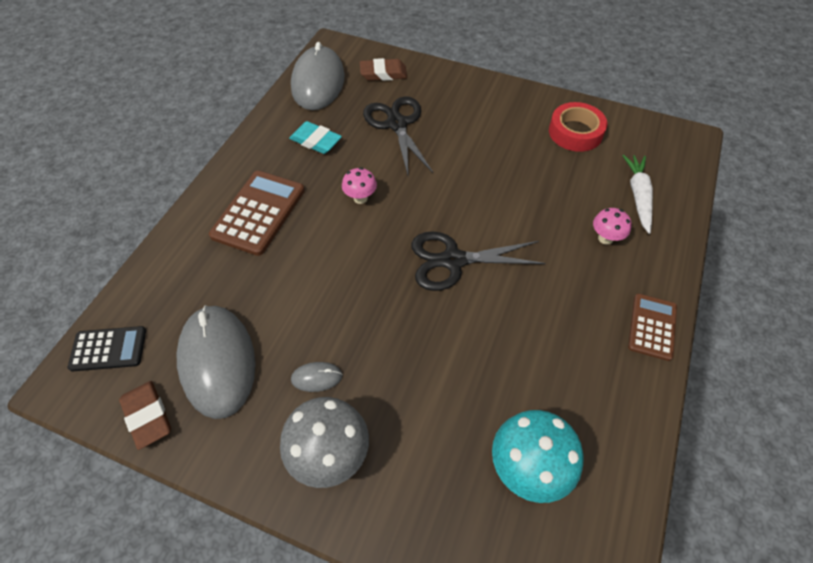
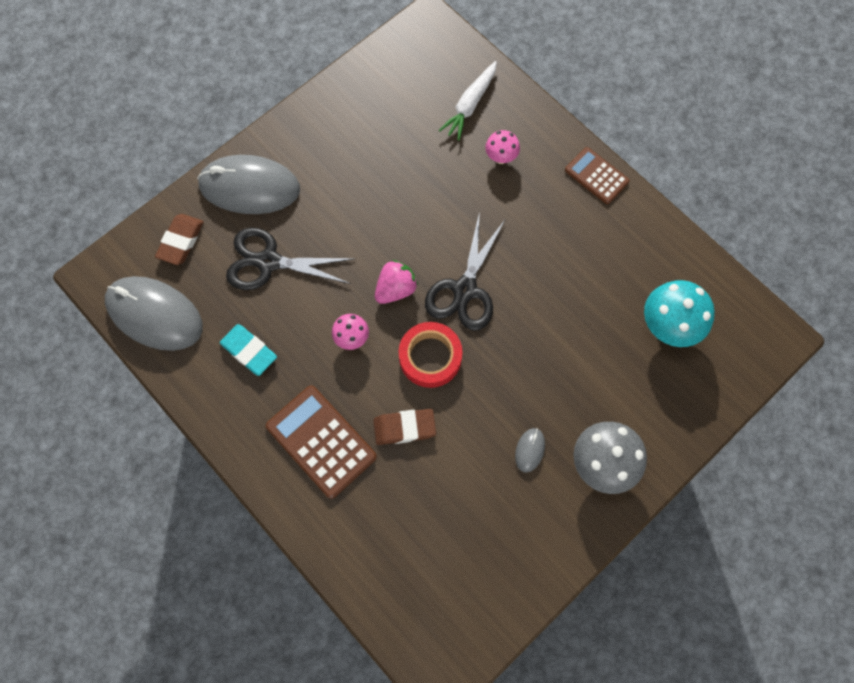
camera: 65 degrees left, 15 degrees up
(108, 349) = (420, 626): black calculator -> none
(147, 416) = (506, 603): brown eraser -> brown eraser (404, 428)
(217, 362) = (478, 529): grey mouse -> grey mouse (249, 187)
(316, 141) = (249, 351): turquoise eraser -> turquoise eraser turned 75 degrees clockwise
(422, 210) = (396, 289): none -> pink strawberry
(575, 132) = (370, 109): red tape -> red tape (430, 357)
(638, 196) = (470, 105): white carrot -> white carrot turned 90 degrees counterclockwise

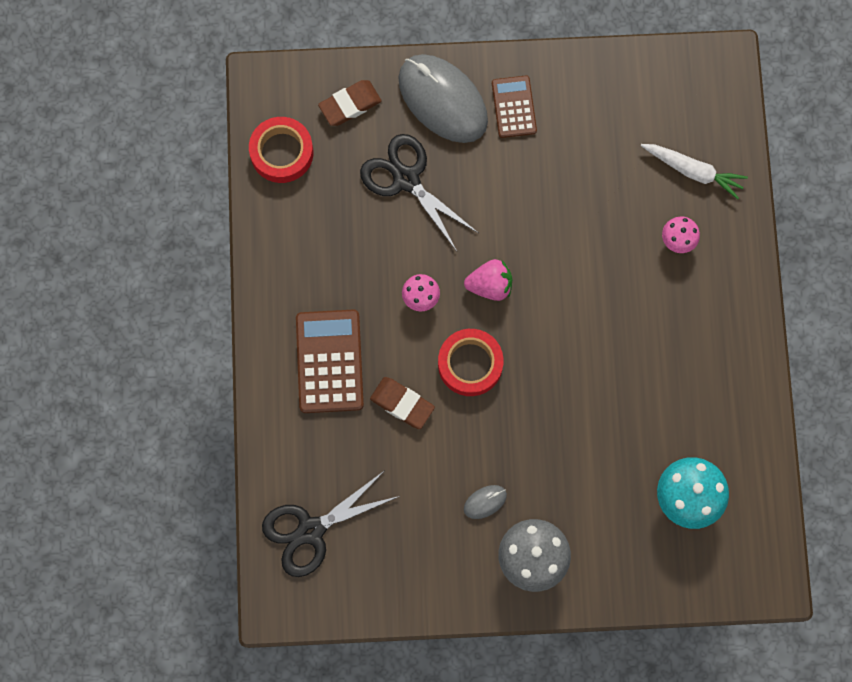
camera: 40 degrees right, 5 degrees up
(154, 314) = (282, 152): grey mouse -> red tape
(249, 351) = (331, 243): turquoise eraser -> none
(465, 290) = (546, 331): black scissors -> black scissors (311, 530)
(470, 105) = (693, 171): white carrot -> white carrot turned 135 degrees counterclockwise
(596, 176) = (746, 323): brown calculator -> brown calculator (514, 107)

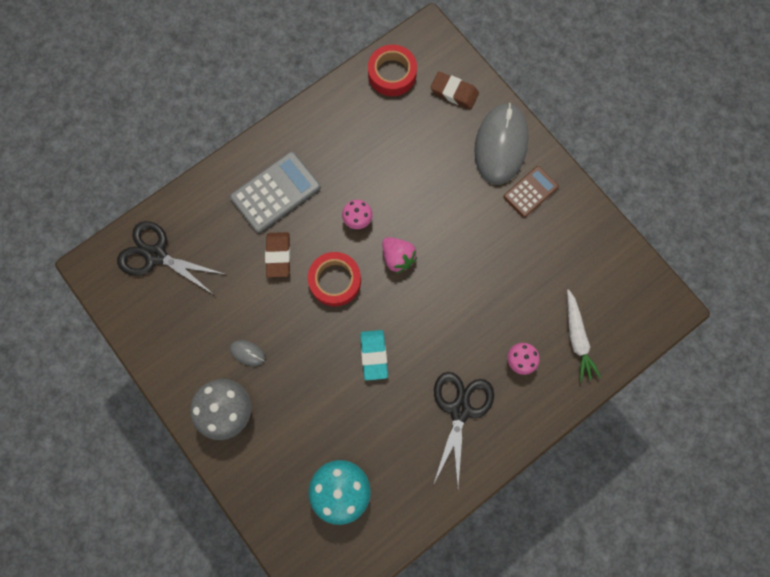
camera: 55 degrees right, 0 degrees up
(329, 361) = (275, 192): brown calculator -> grey calculator
(406, 179) = (430, 158): black scissors -> black scissors (460, 410)
(575, 377) = (374, 355): none -> turquoise eraser

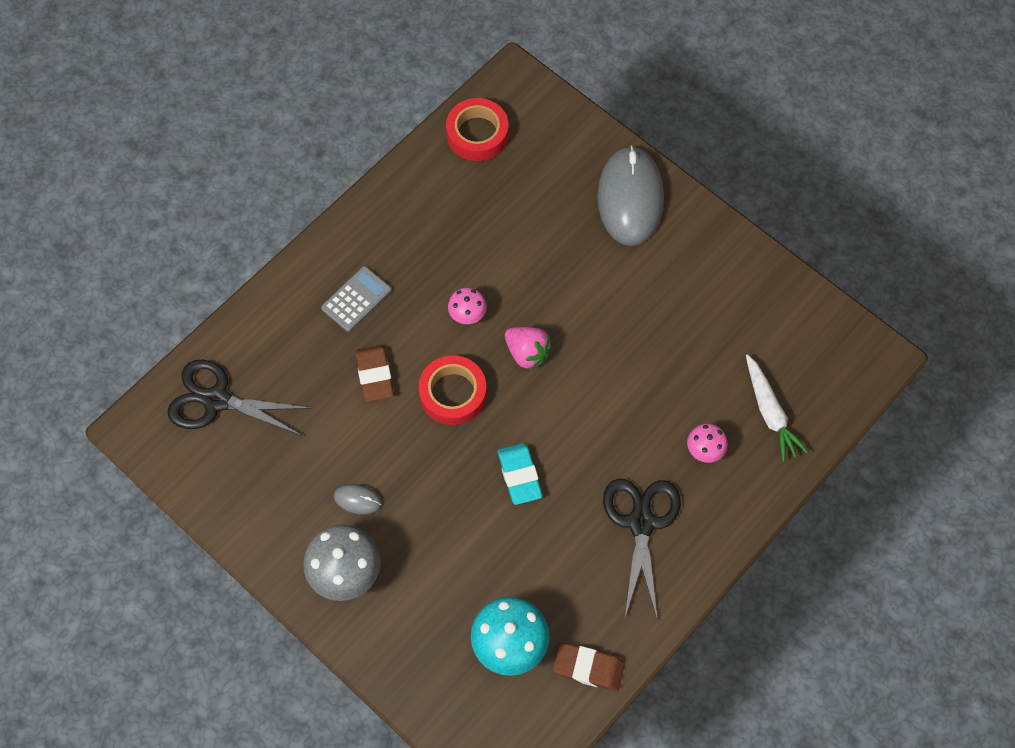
camera: 10 degrees left, 10 degrees down
(275, 192) = (356, 299): grey calculator -> grey calculator, size x0.62
(454, 92) = (559, 144): brown eraser -> brown eraser (588, 668)
(530, 192) = (678, 247): brown calculator -> none

